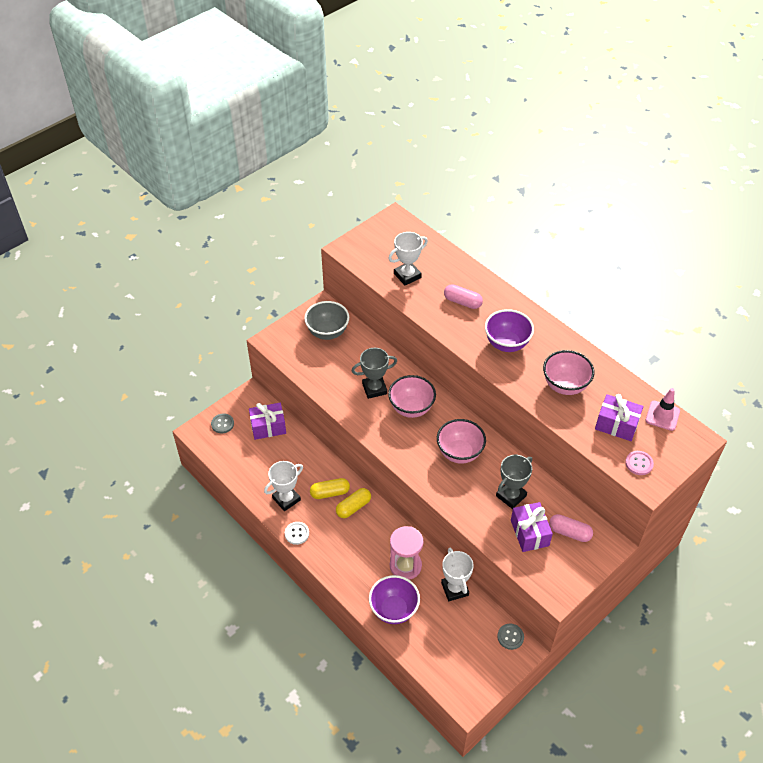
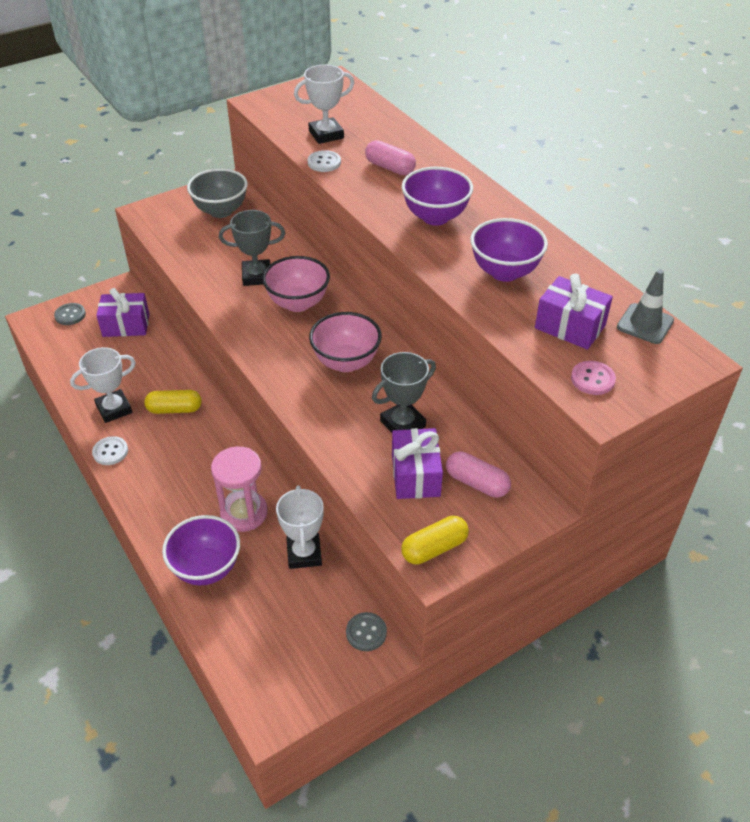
camera: 10 degrees right, 5 degrees down
(353, 507) = (199, 430): yellow capsule -> yellow capsule (434, 548)
(414, 303) = (324, 162): none -> white button
(565, 385) = (504, 272): pink bowl -> purple bowl
(662, 416) = (645, 324): pink traffic cone -> grey traffic cone

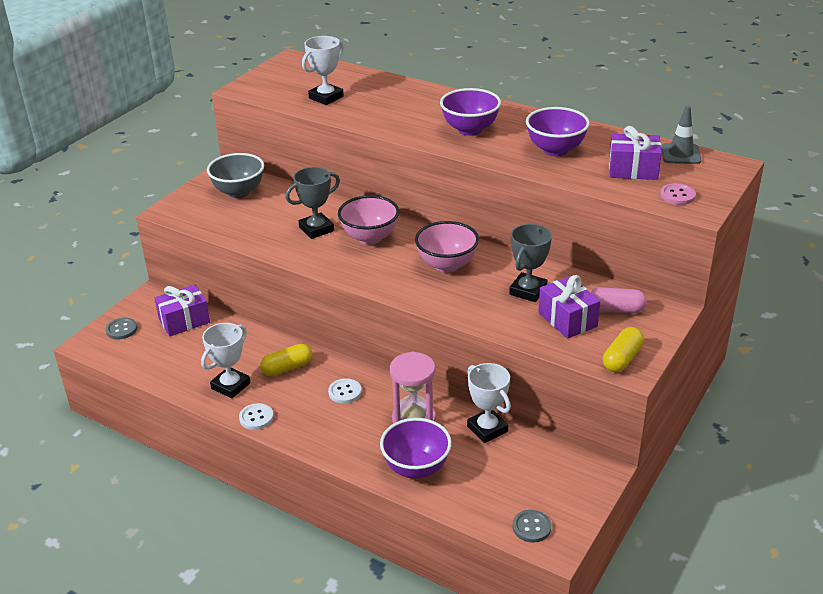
camera: 25 degrees left, 10 degrees down
(324, 162) = (344, 116): white button -> white button (345, 392)
(366, 632) = (580, 462): grey button -> grey button (531, 527)
(390, 168) = (401, 107): pink capsule -> none

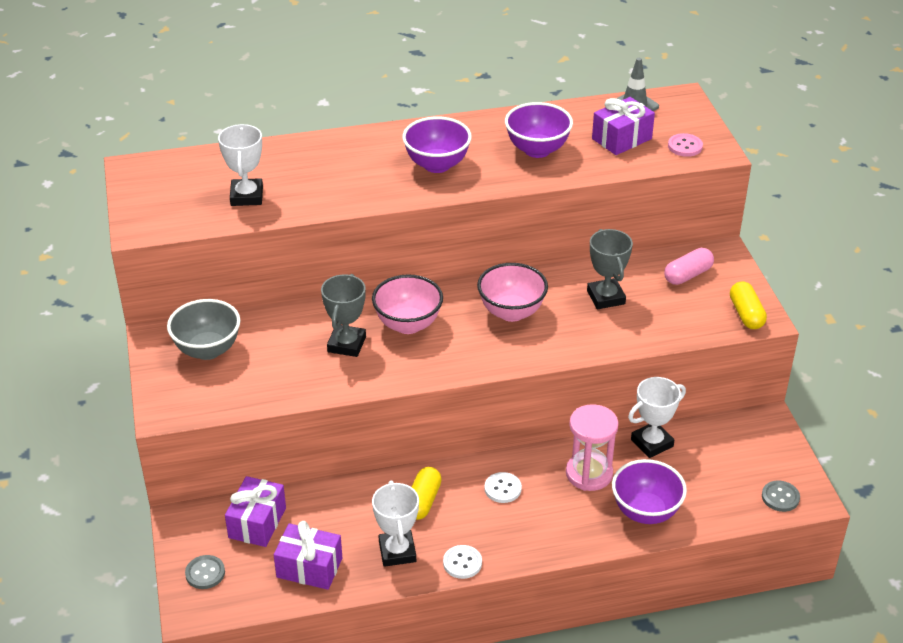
camera: 45 degrees left, 5 degrees up
(487, 429) = (652, 443): white trophy -> white trophy turned 45 degrees counterclockwise
(567, 319) = (667, 305): purple gift -> purple gift (309, 567)

